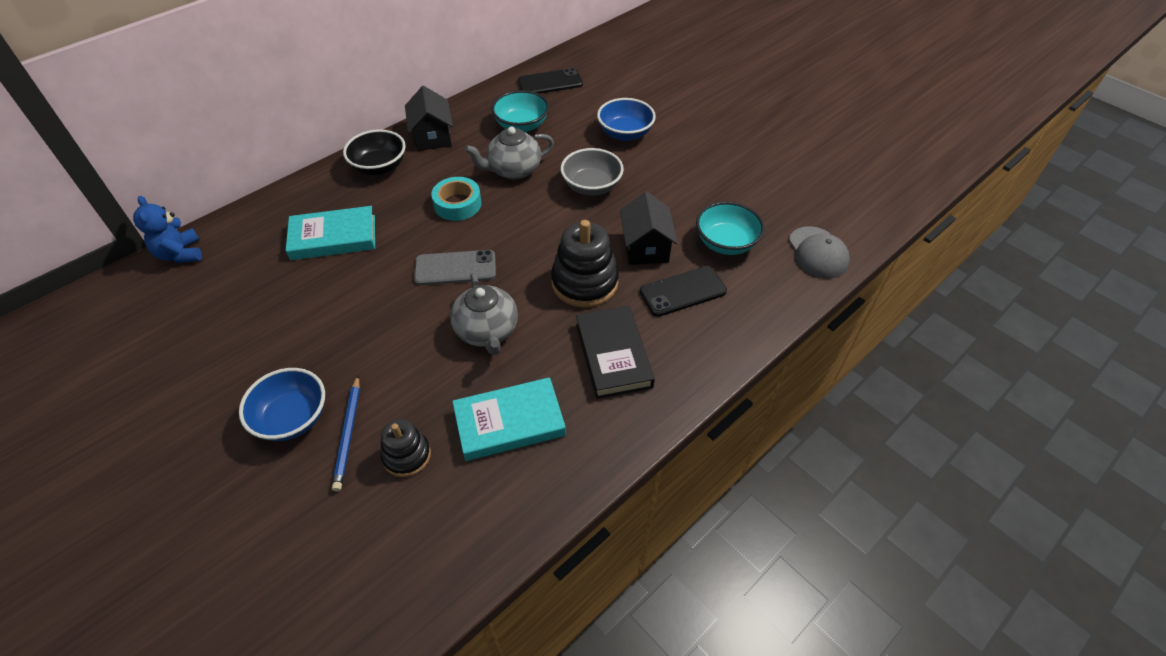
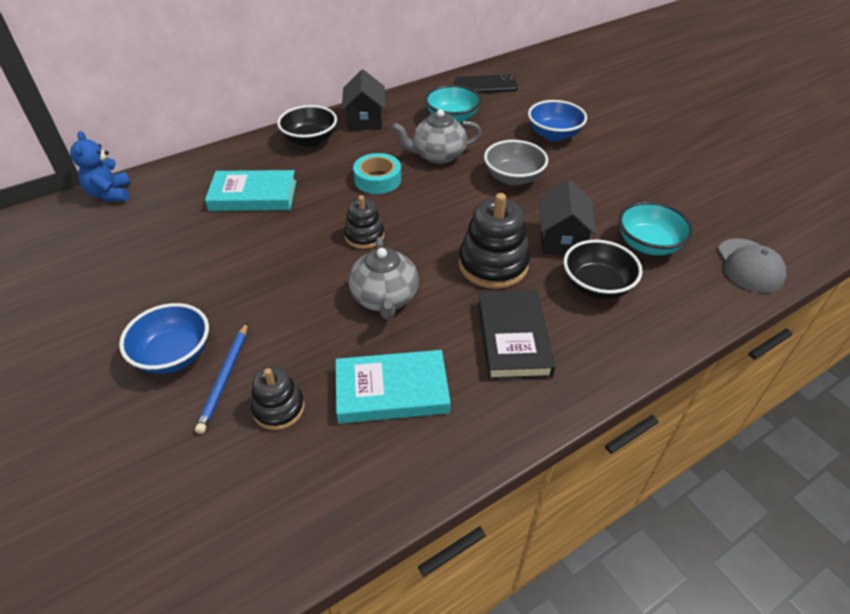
camera: 10 degrees right, 5 degrees down
(455, 268) = (364, 236): grey phone -> black stacking toy
(683, 292) = (596, 286): black phone -> black bowl

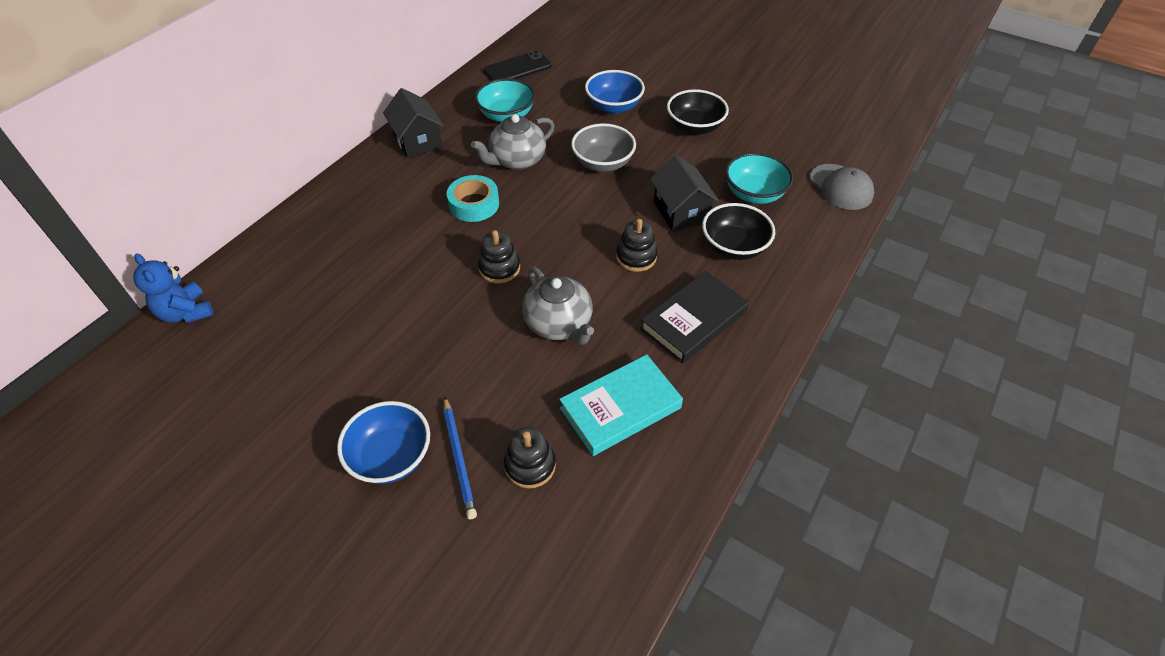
camera: 25 degrees left, 5 degrees up
(253, 195) = (354, 262): turquoise book -> none
(310, 140) = (374, 181): black bowl -> black bowl (694, 127)
(493, 264) = (636, 257): black stacking toy -> black stacking toy, size x0.60
(513, 338) = (693, 320): black book -> black book turned 75 degrees clockwise

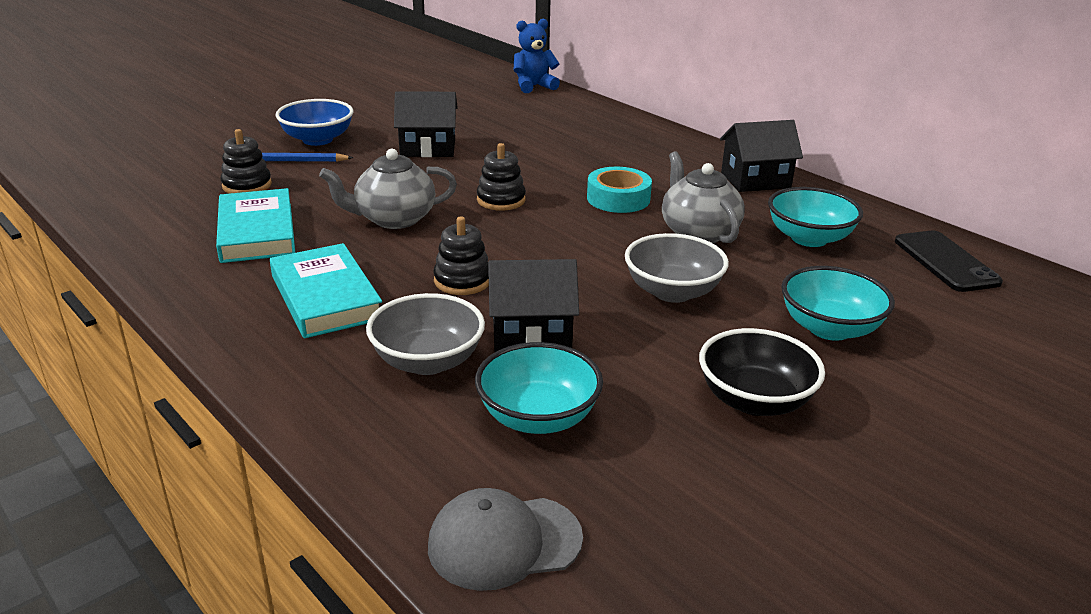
camera: 105 degrees right, 20 degrees down
(395, 350) = (428, 148): none -> black house
(614, 106) = (829, 328): blue bowl -> turquoise bowl
(693, 320) = (326, 297): black book -> turquoise book
(734, 247) = (428, 361): black bowl -> grey bowl

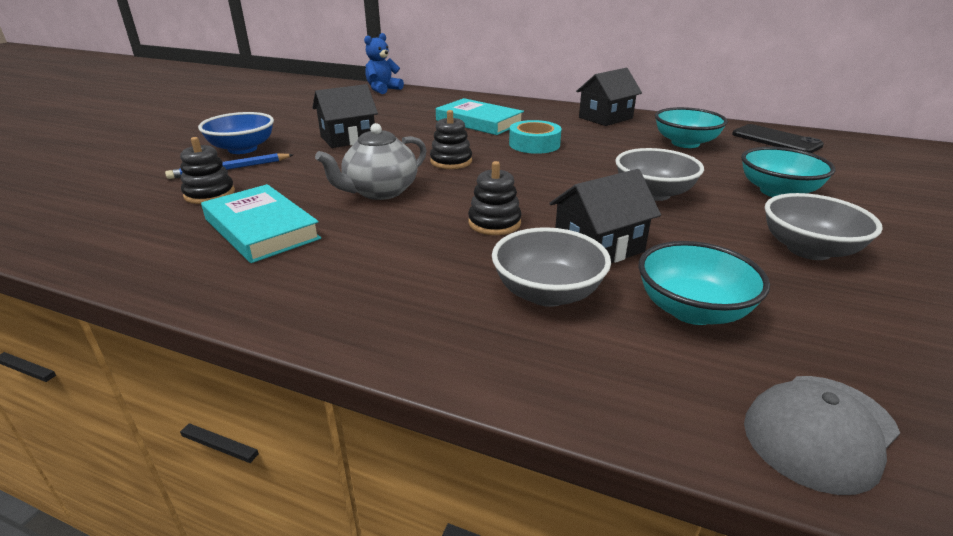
camera: 25 degrees left, 0 degrees up
(326, 297) = (391, 266): turquoise book -> turquoise book (479, 122)
(698, 232) = (615, 154): grey teapot -> none
(754, 400) = (808, 250): black bowl -> grey bowl

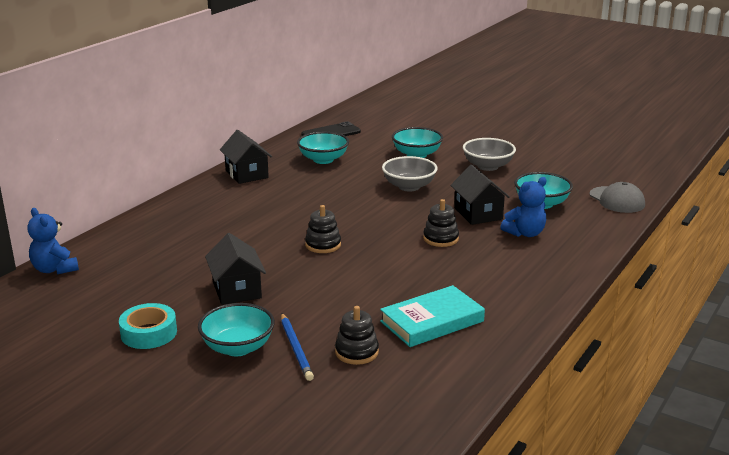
camera: 80 degrees left, 5 degrees down
(242, 149) = (238, 347): blue bowl -> turquoise bowl
(380, 192) = (376, 276): grey teapot -> none
(479, 122) = (223, 225): turquoise book -> none
(534, 144) = (298, 209): turquoise tape -> turquoise tape (149, 333)
(547, 293) = (525, 233): grey bowl -> blue teddy bear

